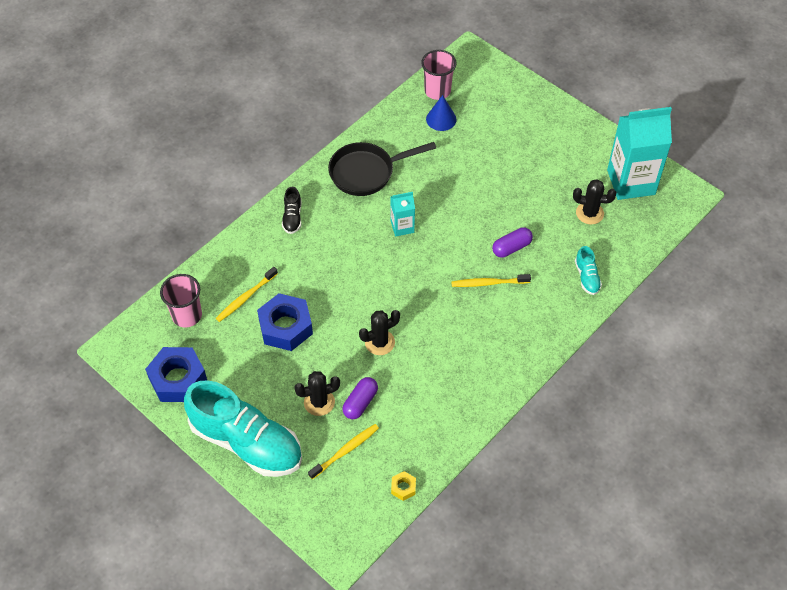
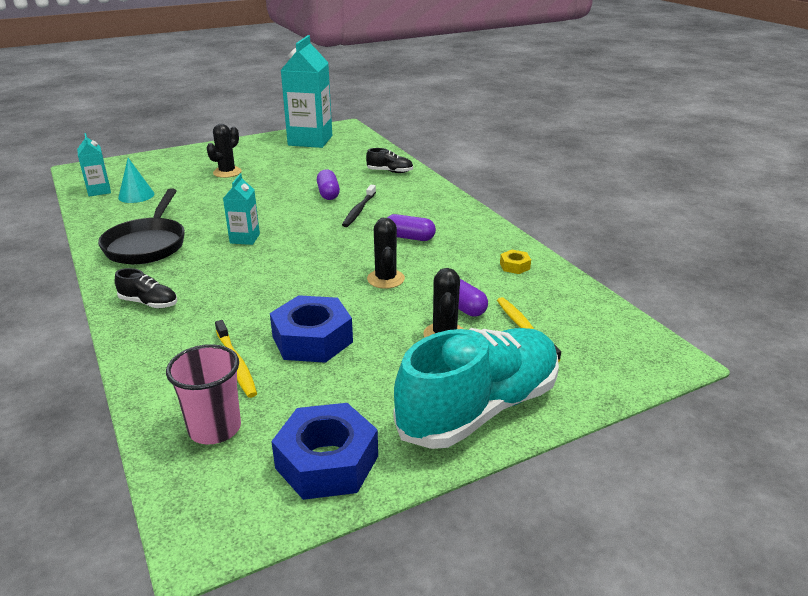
camera: 70 degrees left, 25 degrees down
(403, 487) = (588, 300): yellow nut -> yellow nut (514, 266)
(437, 91) = (99, 191): pink cup -> turquoise carton
(441, 119) = (136, 195): blue cone -> turquoise cone
(454, 337) = (409, 237): none -> purple capsule
(488, 283) = (359, 210): yellow toothbrush -> black toothbrush
(587, 277) = (390, 171): turquoise shoe -> black shoe
(589, 213) = (324, 159): black cactus -> black cactus (227, 172)

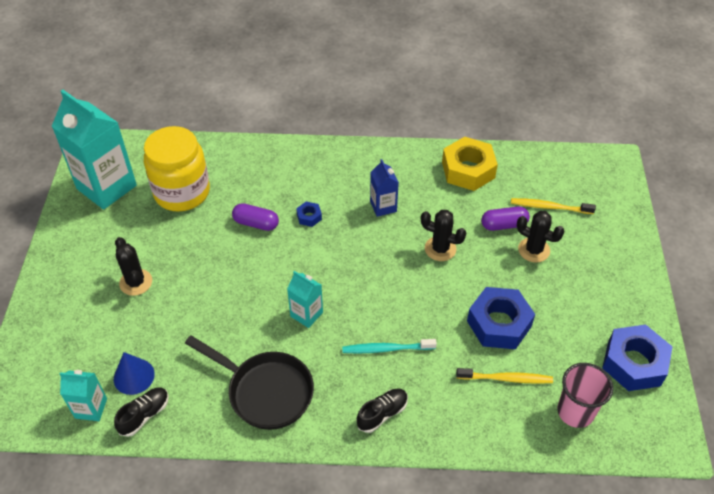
camera: 60 degrees left, 20 degrees up
(136, 195) = (134, 376): turquoise cone -> blue cone
(230, 284) = (386, 349): none -> turquoise toothbrush
(332, 162) = (182, 192): none -> yellow jar
(359, 210) = (309, 217): black toothbrush -> blue nut
(390, 171) = (242, 162): black shoe -> black shoe (144, 415)
(409, 237) = (383, 206): purple capsule -> blue carton
(479, 409) = (618, 270): turquoise shoe -> none
(514, 266) = (468, 170): yellow nut -> yellow nut, size x2.23

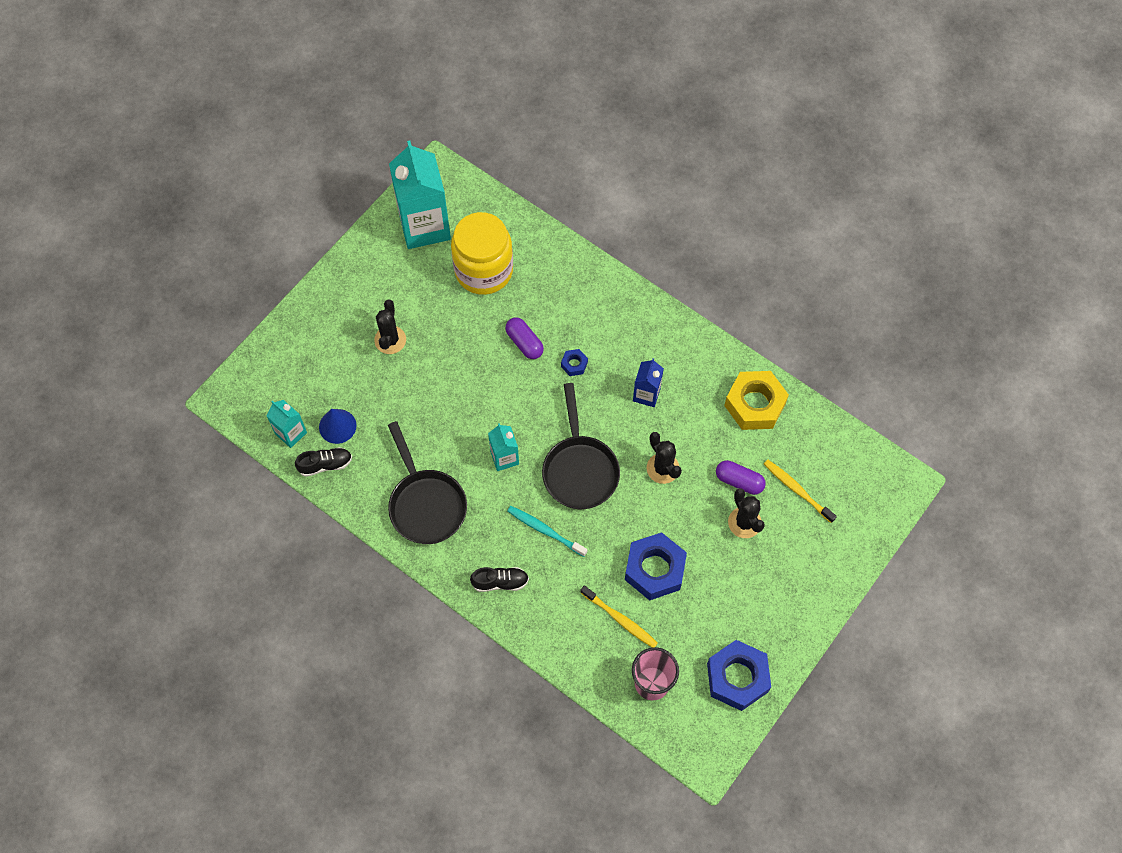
camera: 35 degrees right, 15 degrees up
(376, 287) = (579, 469): none -> black pan

